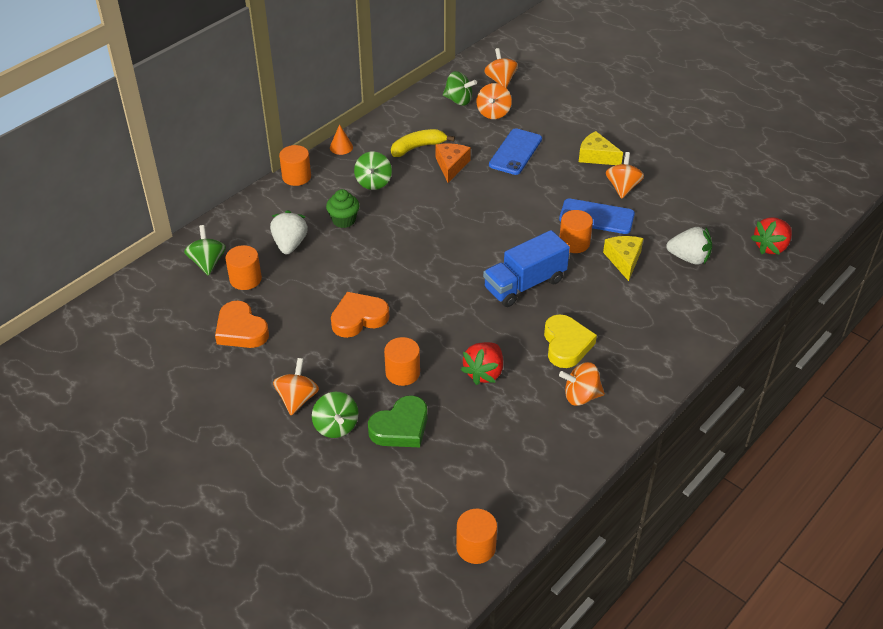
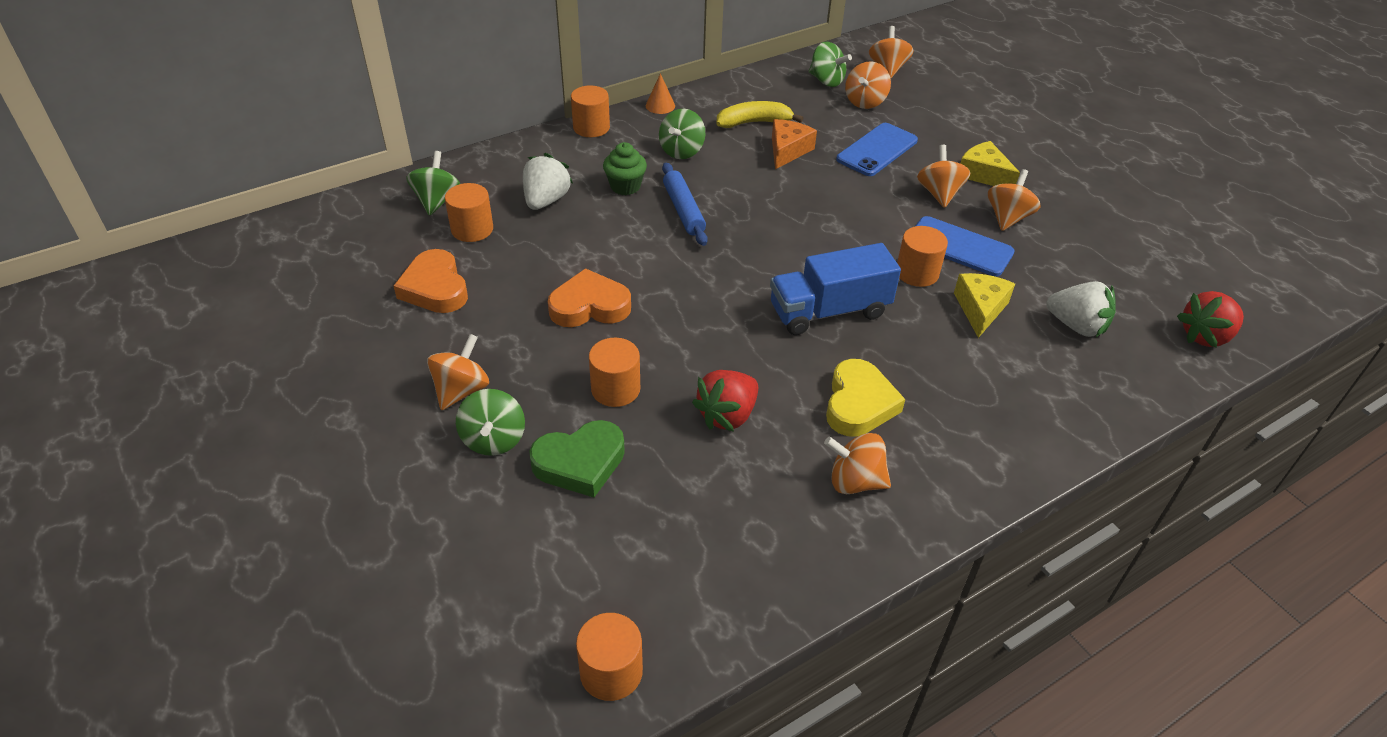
camera: 15 degrees right, 0 degrees up
(394, 230) = (684, 210): none -> blue rolling pin
(570, 178) = (939, 194): none -> orange spinning top

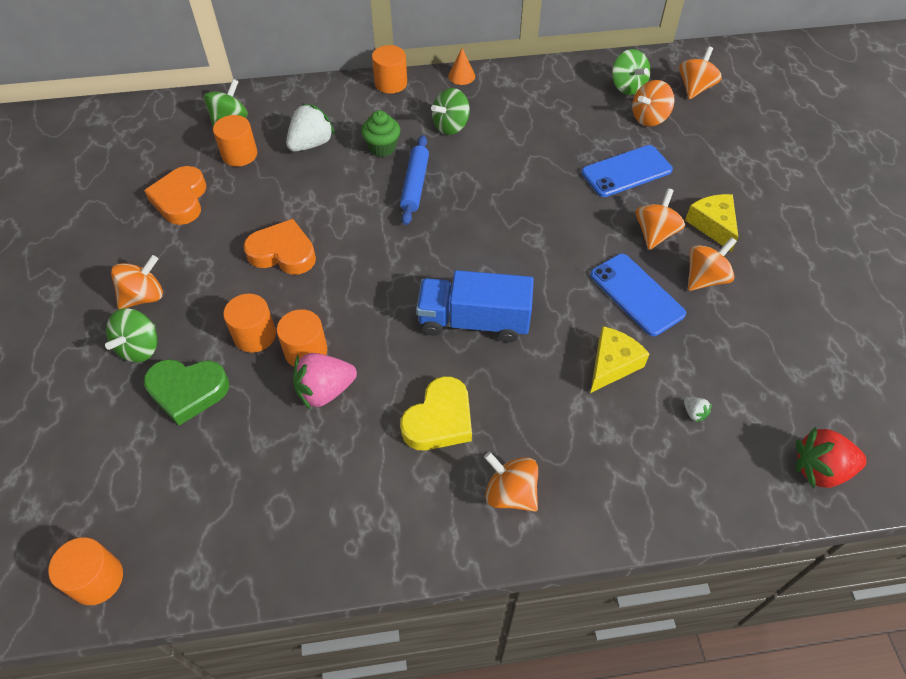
camera: 25 degrees right, 10 degrees up
(727, 415) = (325, 391): red strawberry -> pink strawberry
(754, 123) = (532, 114): yellow banana -> none
(788, 150) = (543, 150): orange cheese -> none
(855, 481) = (387, 491): orange spinning top -> orange spinning top (510, 493)
(917, 273) = (578, 309): orange cylinder -> orange cylinder (306, 351)
(1076, 326) = (694, 413): white strawberry -> white strawberry, size x0.44

